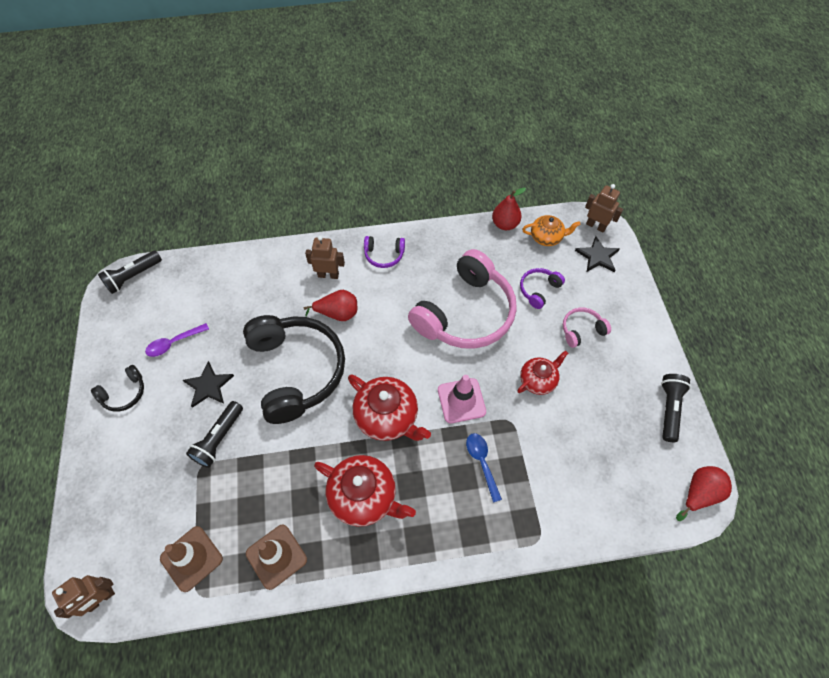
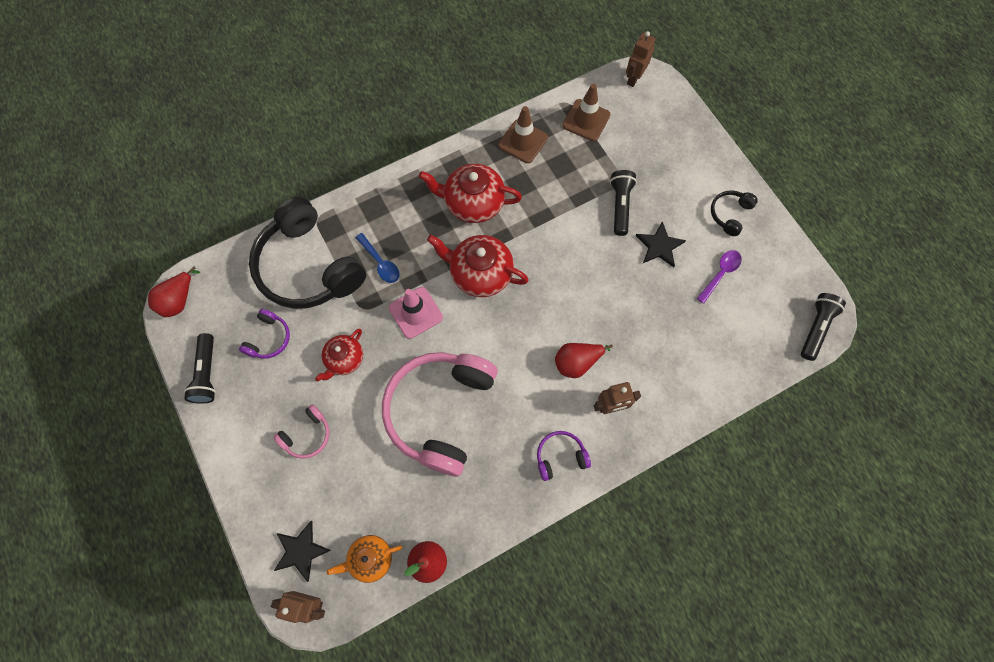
camera: 160 degrees right, 10 degrees up
(296, 371) = (586, 287): black headphones -> black headphones (309, 266)
(539, 290) = (365, 472): purple headphones -> purple headphones (269, 338)

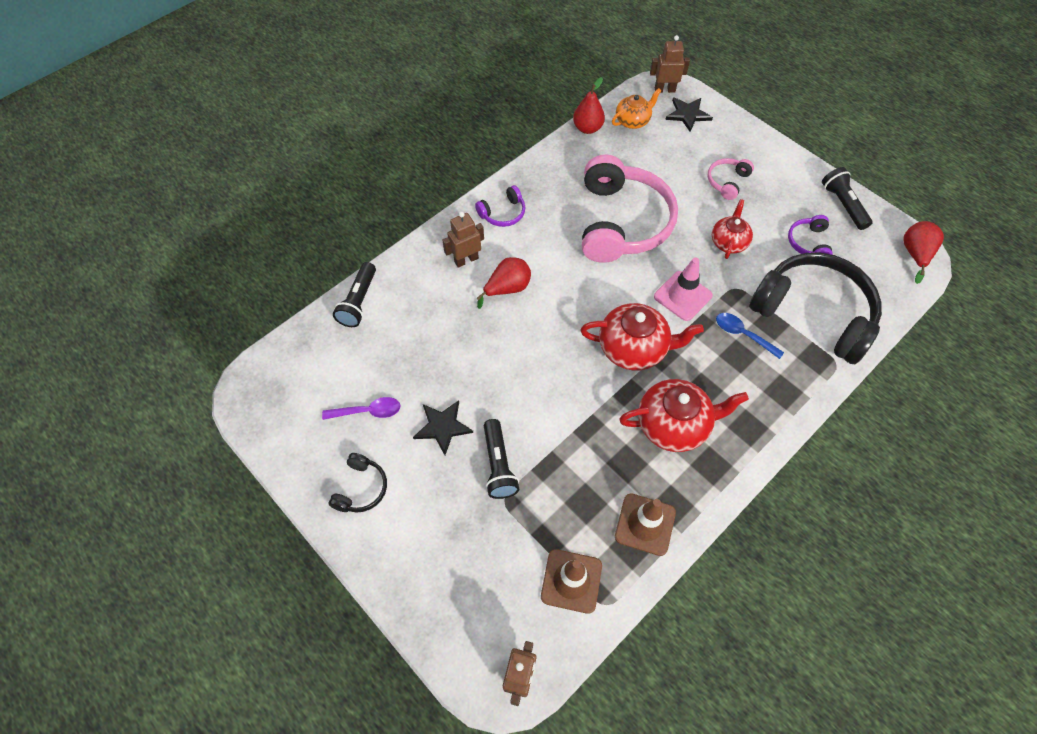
camera: 165 degrees right, 10 degrees down
(720, 274) = (368, 411): purple spoon -> purple spoon turned 120 degrees counterclockwise
(816, 328) = (260, 377): black flashlight -> black flashlight (358, 302)

